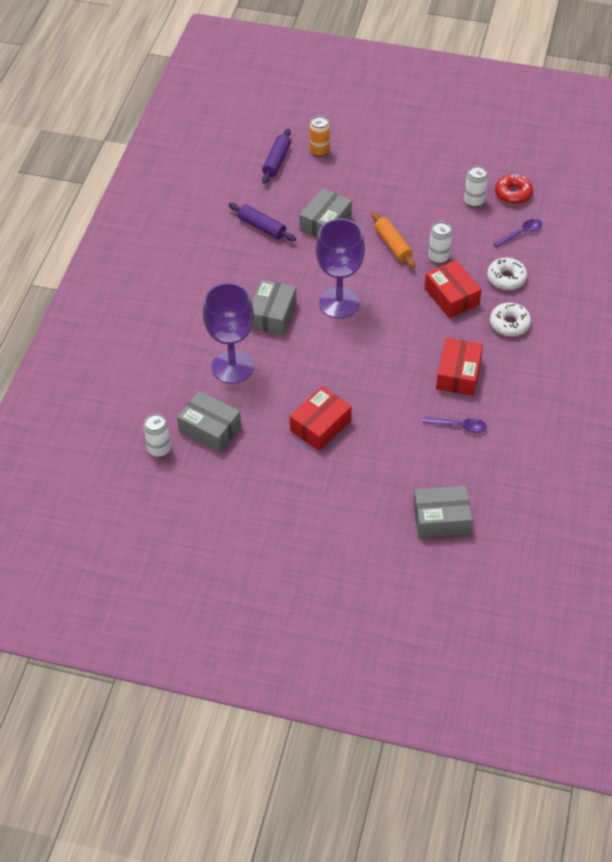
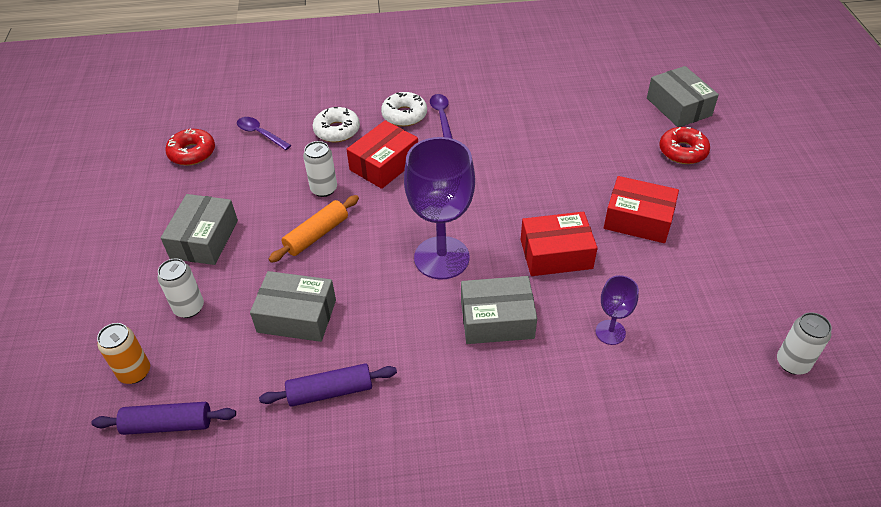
camera: 110 degrees left, 5 degrees down
(210, 428) = (720, 320): grey box -> grey box (204, 239)
(232, 367) = (610, 332): purple goblet -> purple goblet, size x0.49
(262, 227) = (330, 391): purple rolling pin -> purple rolling pin turned 60 degrees clockwise
(381, 491) = (682, 151): none -> red donut
(458, 374) = (495, 135): red box -> red box (556, 254)
(459, 426) = (562, 119): purple spoon -> purple spoon (441, 116)
(474, 201) = (214, 182): white can -> white can (189, 308)

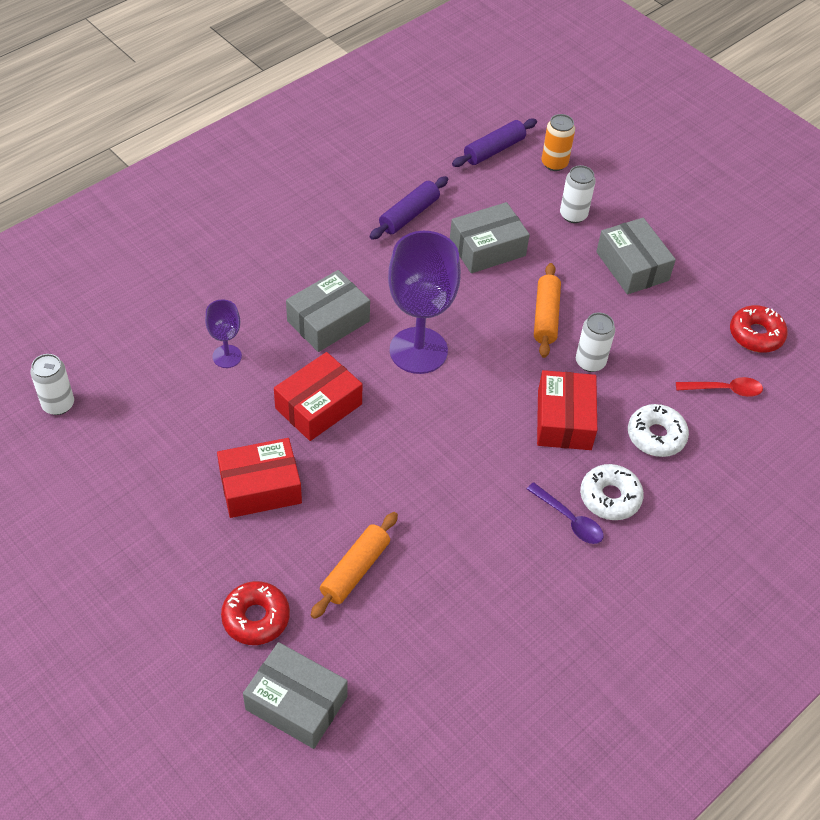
camera: 140 degrees right, 5 degrees up
(260, 134) = (724, 390): purple spoon -> red spoon
(601, 148) = (355, 570): none -> orange rolling pin

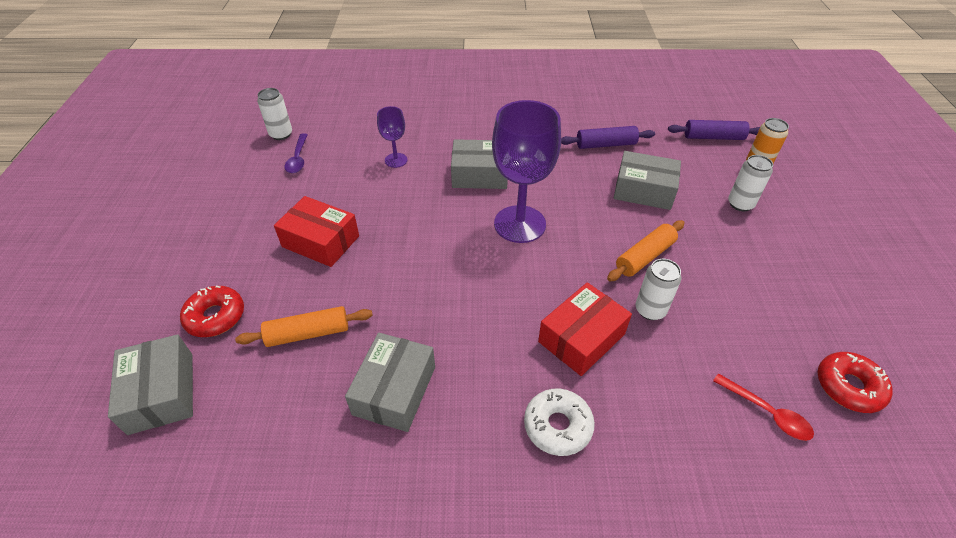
camera: 45 degrees right, 5 degrees down
(318, 406) = (414, 218): red box -> none
(569, 520) = (502, 417): purple spoon -> purple spoon (298, 159)
(632, 266) = (761, 263): grey box -> grey box (394, 390)
(656, 436) = (654, 405): white donut -> none

